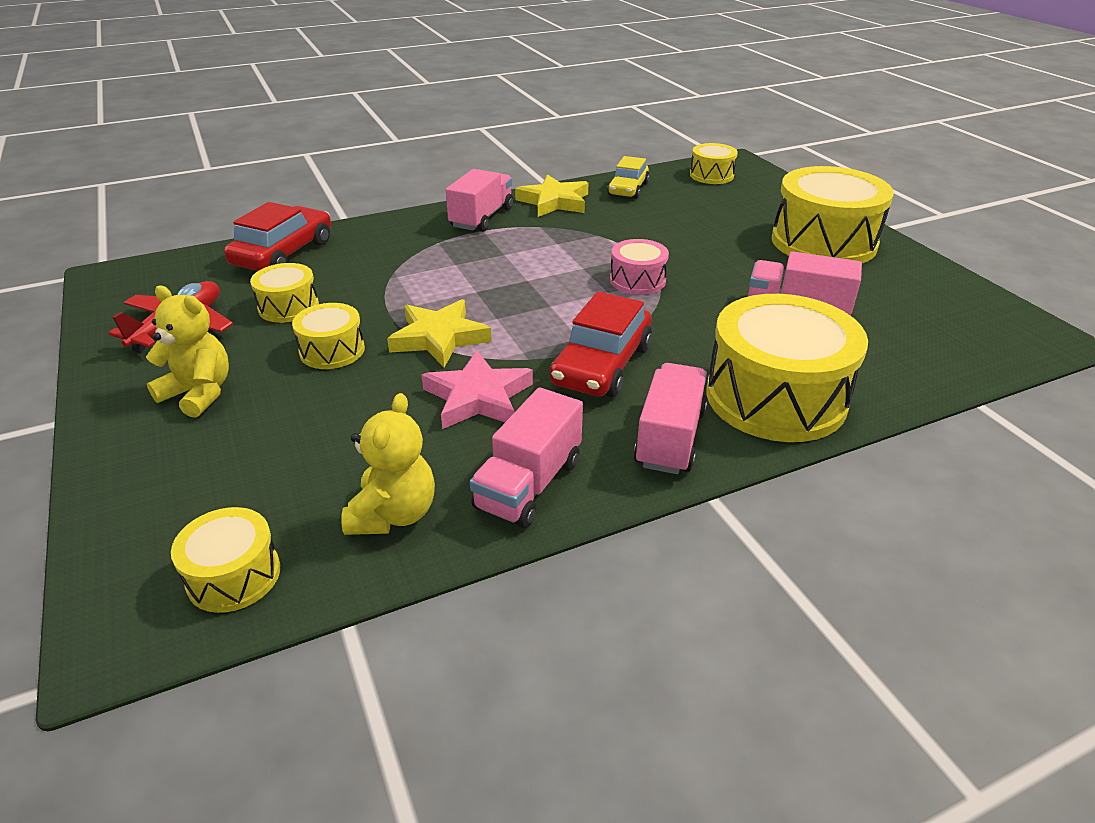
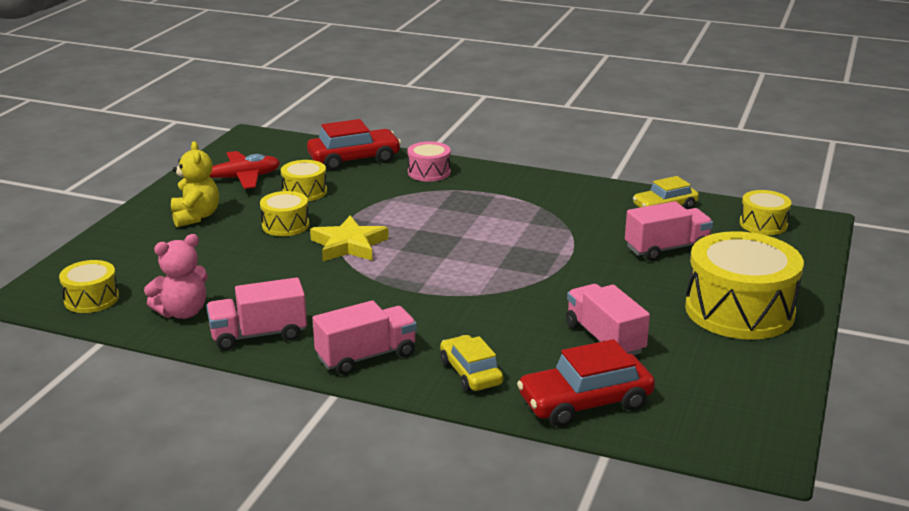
camera: 45 degrees right, 10 degrees down
(393, 514) = (182, 312): yellow teddy bear -> pink teddy bear
(478, 397) = (311, 284): pink star -> none
(482, 218) = (512, 185): pink truck -> pink truck (666, 249)
(554, 202) = (586, 194): yellow star -> none
(601, 365) = (407, 303): red car -> red car (585, 402)
(637, 280) = (532, 269): pink drum -> pink drum (429, 172)
(775, 397) = (470, 373): yellow drum -> yellow car

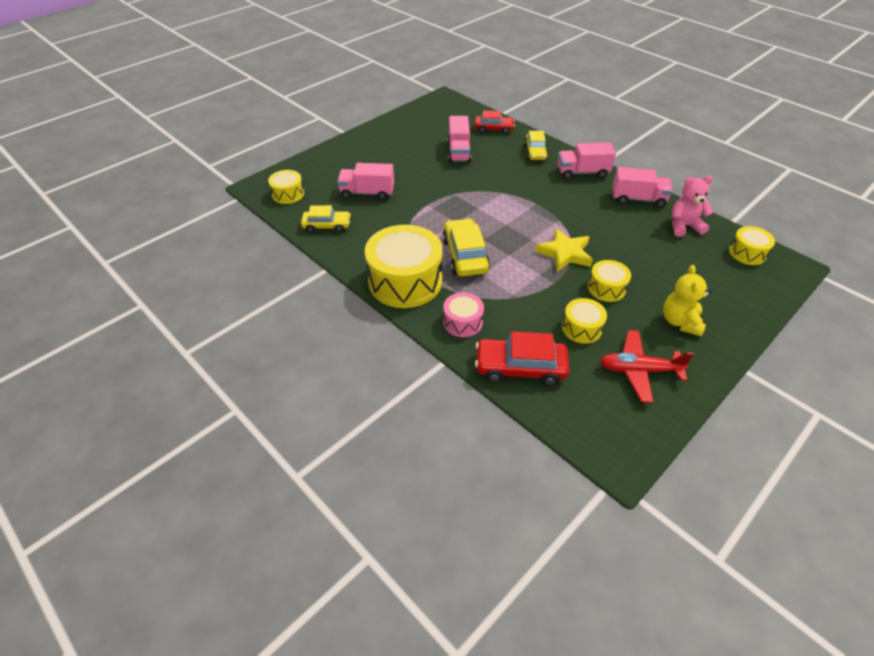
camera: 155 degrees left, 20 degrees up
(471, 217) = (465, 255): none -> yellow car
(585, 402) = (494, 129): red car -> red car, size x0.66
(739, 310) = (378, 148): yellow drum -> yellow drum (405, 281)

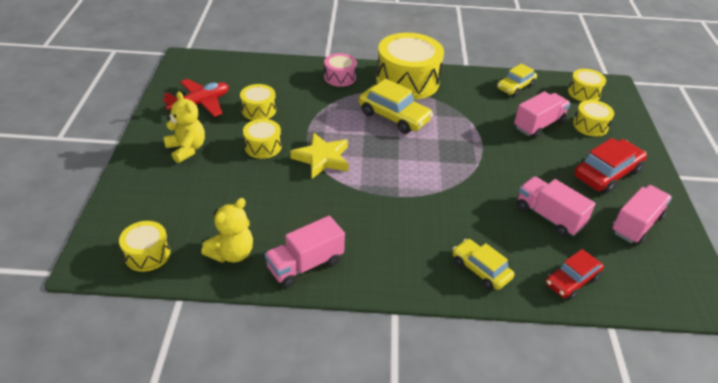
camera: 135 degrees right, 5 degrees down
(334, 175) = (590, 126): none -> yellow drum
(520, 368) = (278, 72): red car -> red car (607, 173)
(582, 172) = (398, 269): pink truck -> pink truck (636, 224)
(684, 226) = (232, 253): pink teddy bear -> yellow teddy bear

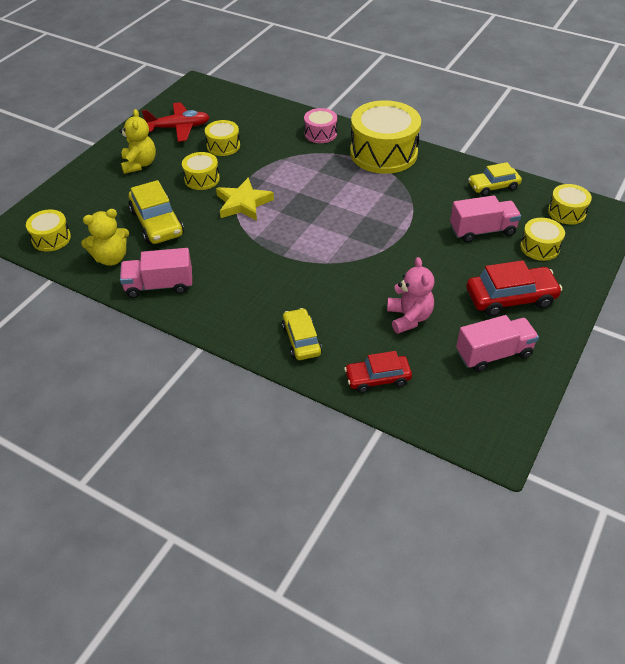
camera: 30 degrees right, 5 degrees up
(394, 116) = (340, 183): yellow car -> yellow car (157, 223)
(549, 217) = (409, 318): pink truck -> pink teddy bear

